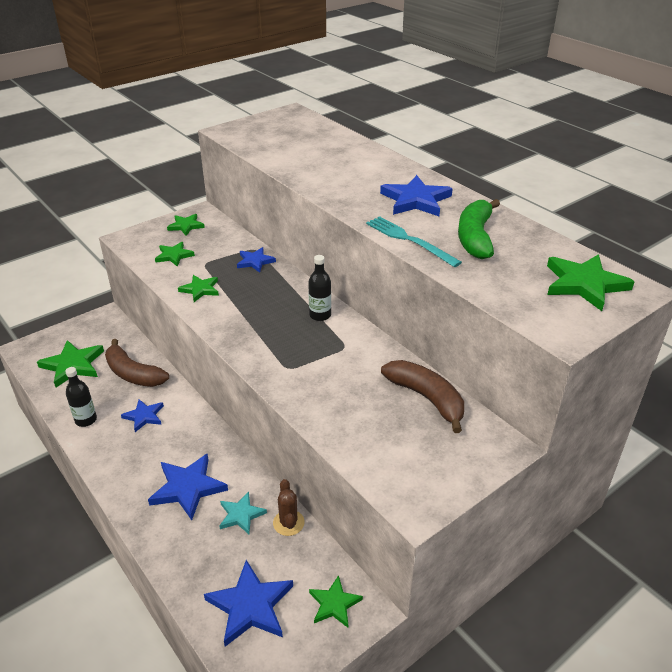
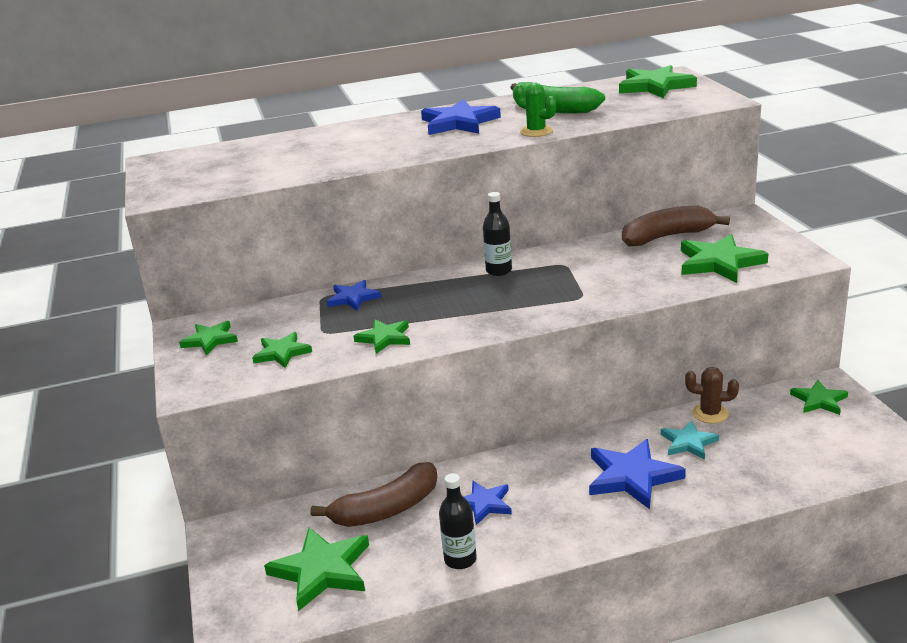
camera: 65 degrees left, 10 degrees down
(250, 605) = (813, 449): blue star -> none
(383, 442) = (719, 262): none -> green star
(409, 240) = (536, 131): turquoise fork -> green cactus

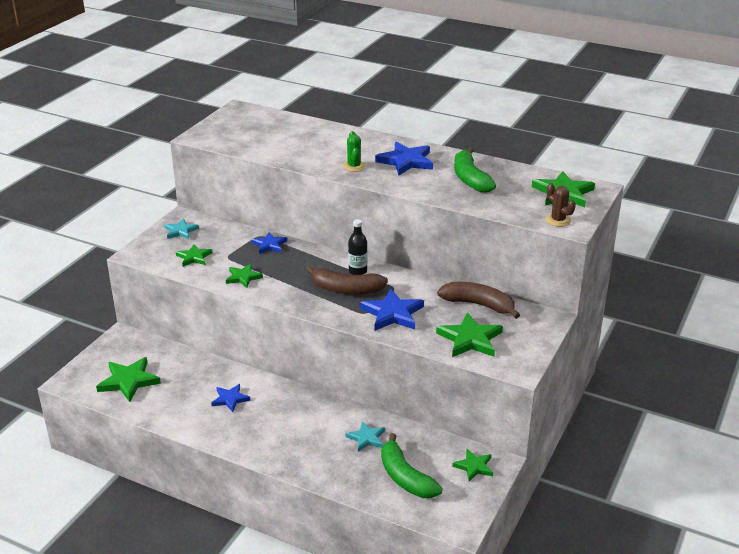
camera: 40 degrees right, 5 degrees up
(210, 340) = (180, 231): green star -> turquoise star
(386, 509) = (191, 372): brown banana -> brown banana (346, 289)
(460, 559) = (181, 416): black bottle -> none
(536, 131) = (426, 191): green cactus -> green cactus (354, 166)
(632, 477) = (310, 435): blue star -> blue star (392, 313)
(710, 413) = (405, 431): brown cactus -> brown cactus (558, 220)
(786, 449) = (405, 477): none -> green banana

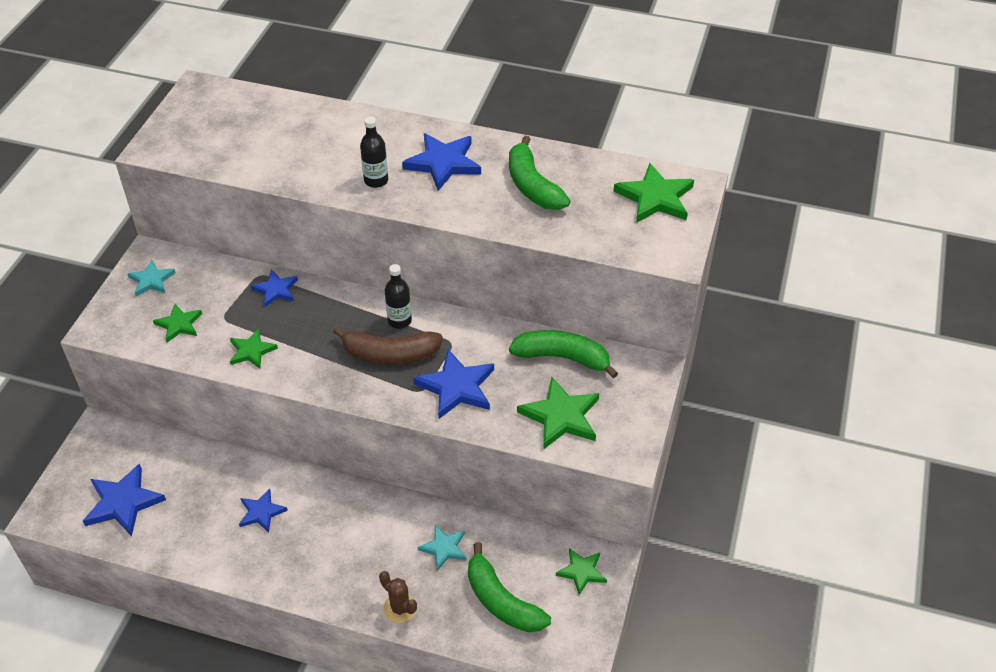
camera: 10 degrees left, 15 degrees up
(128, 381) = (123, 502): green star -> blue star
(354, 166) = (376, 181): green cactus -> black bottle
(479, 305) = (562, 357): brown banana -> green banana
(558, 220) = (656, 248): brown cactus -> brown cactus (400, 608)

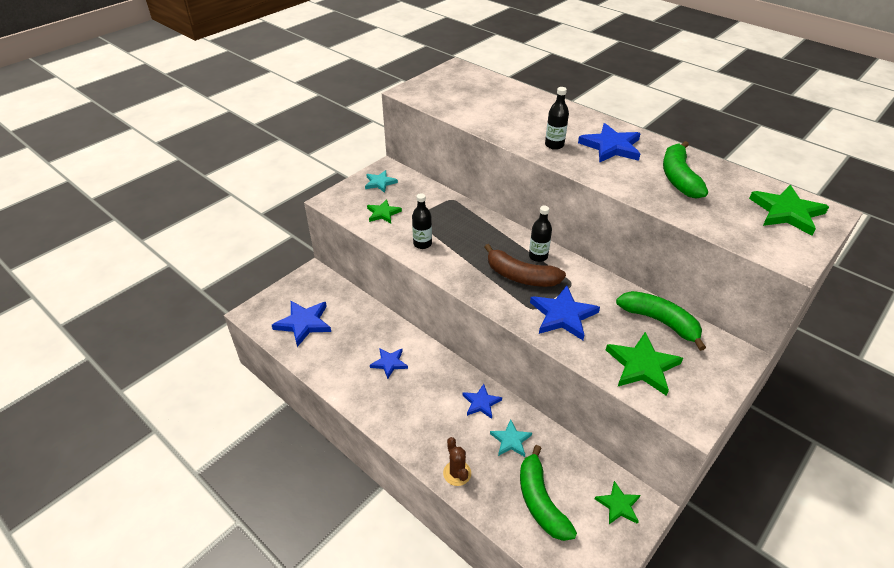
camera: 25 degrees right, 5 degrees down
(251, 351) = (422, 244): green star -> black bottle
(276, 290) = (458, 211): blue star -> blue star (481, 403)

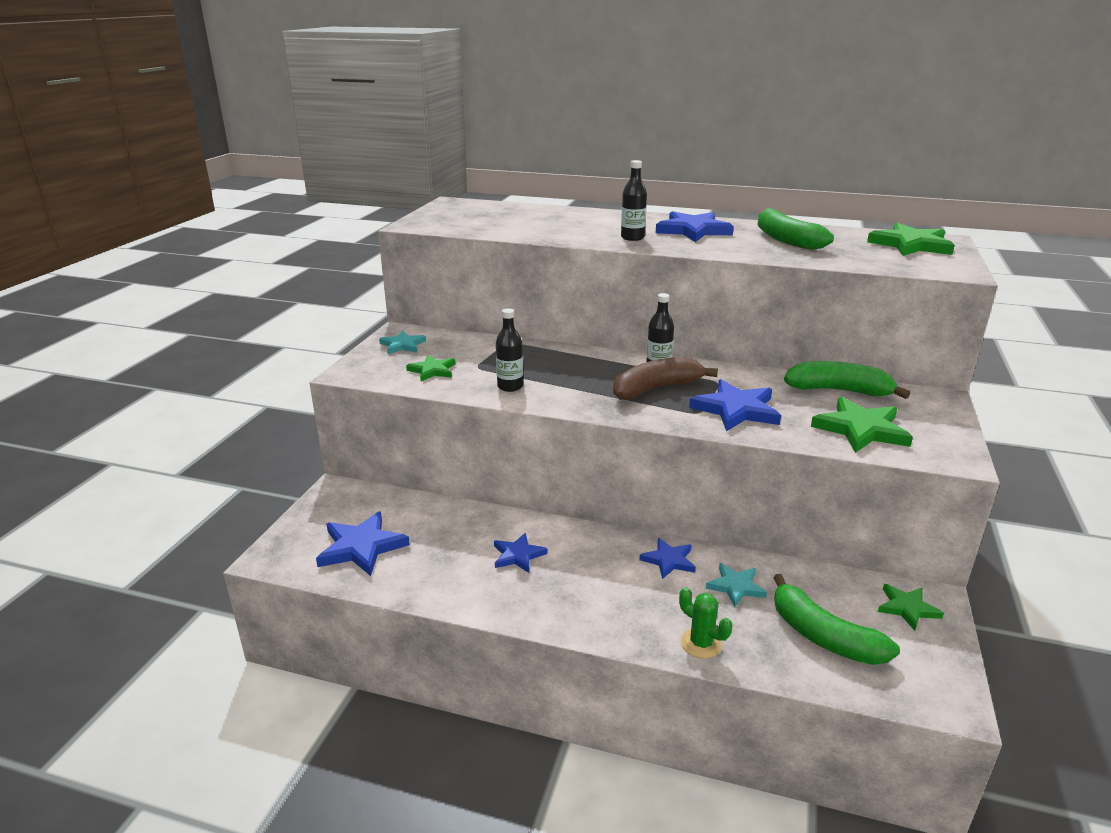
camera: 25 degrees left, 15 degrees down
(457, 473) = (701, 643): brown cactus -> green cactus
(520, 276) = (656, 389): brown banana -> brown banana turned 150 degrees clockwise

